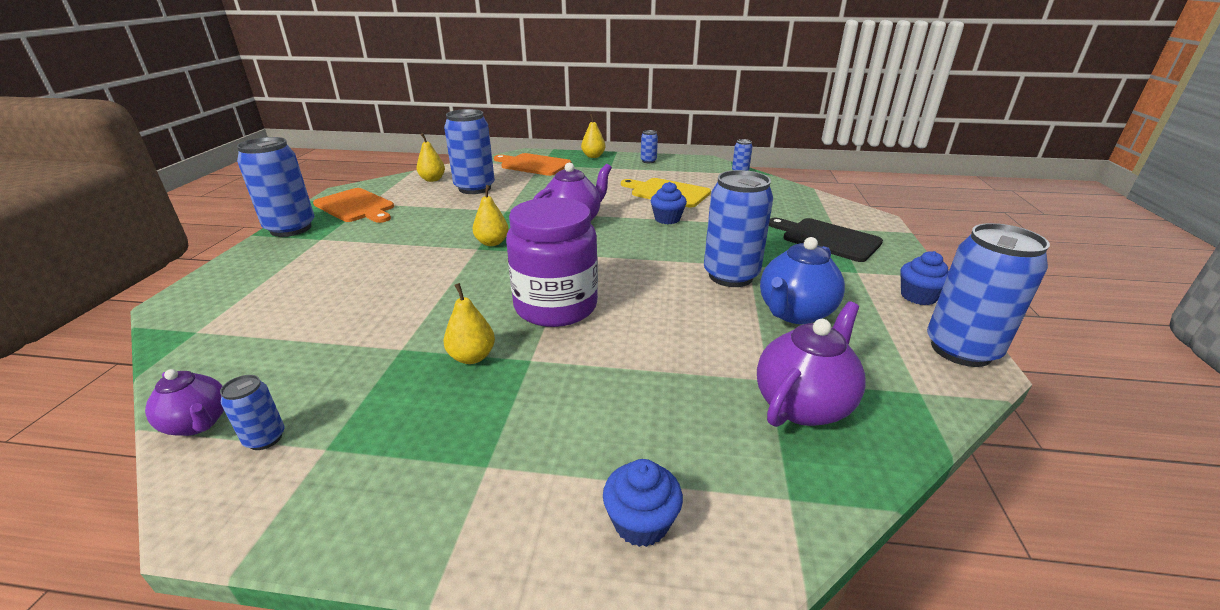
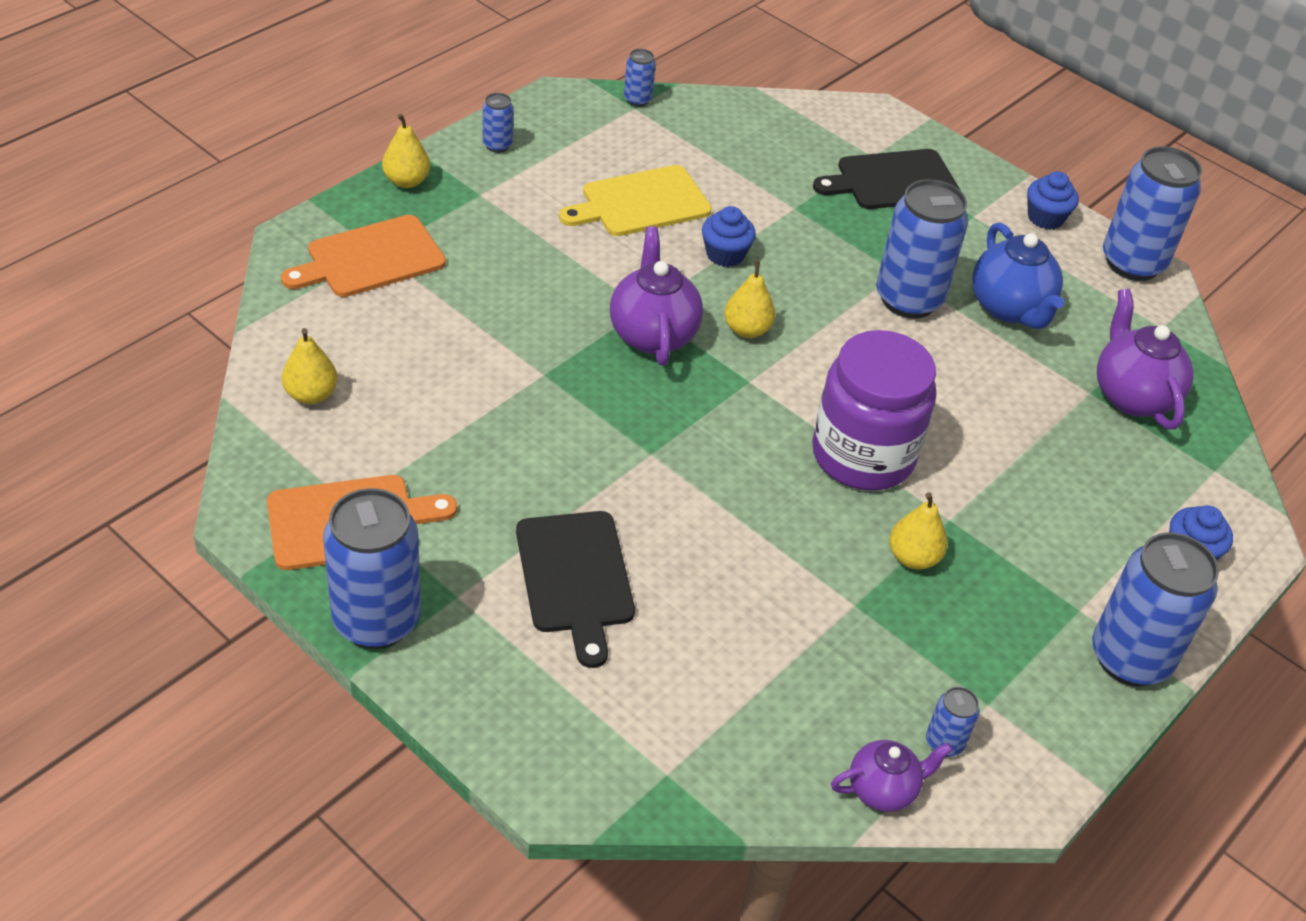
camera: 60 degrees left, 15 degrees up
(356, 259) = (575, 578): none -> black cutting board
(475, 188) = (412, 366): blue can -> blue can (1130, 658)
(492, 243) = (646, 433): yellow pear -> yellow pear (747, 330)

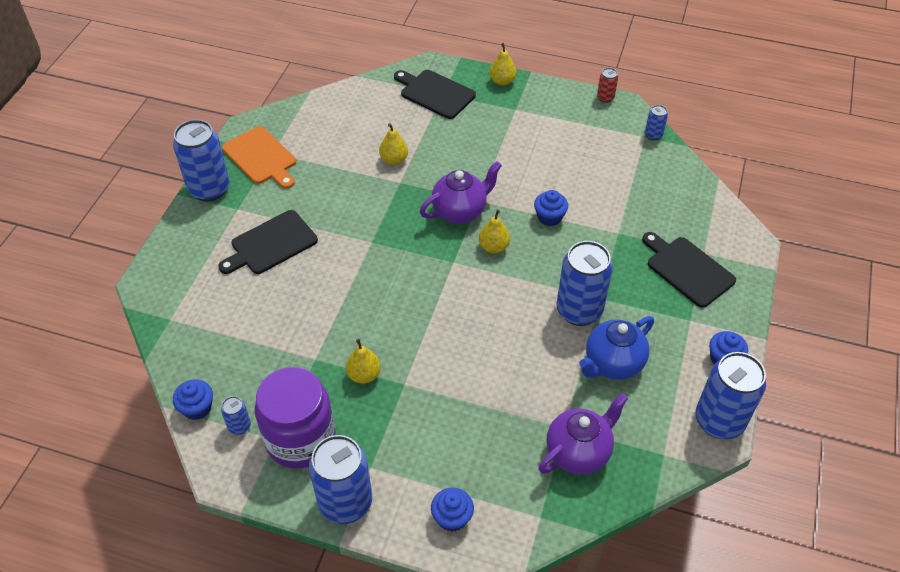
camera: 70 degrees right, 5 degrees up
(311, 394) = (330, 113): yellow pear -> yellow pear (394, 160)
(370, 258) = (435, 93): orange cutting board -> black cutting board
(497, 145) = (560, 99): blue can -> none
(529, 105) = (605, 98): none -> red can
(641, 203) = (563, 169): yellow cutting board -> none
(863, 455) = (429, 329): purple jar -> purple jar (300, 439)
(883, 789) = (197, 408): purple teapot -> blue cupcake

